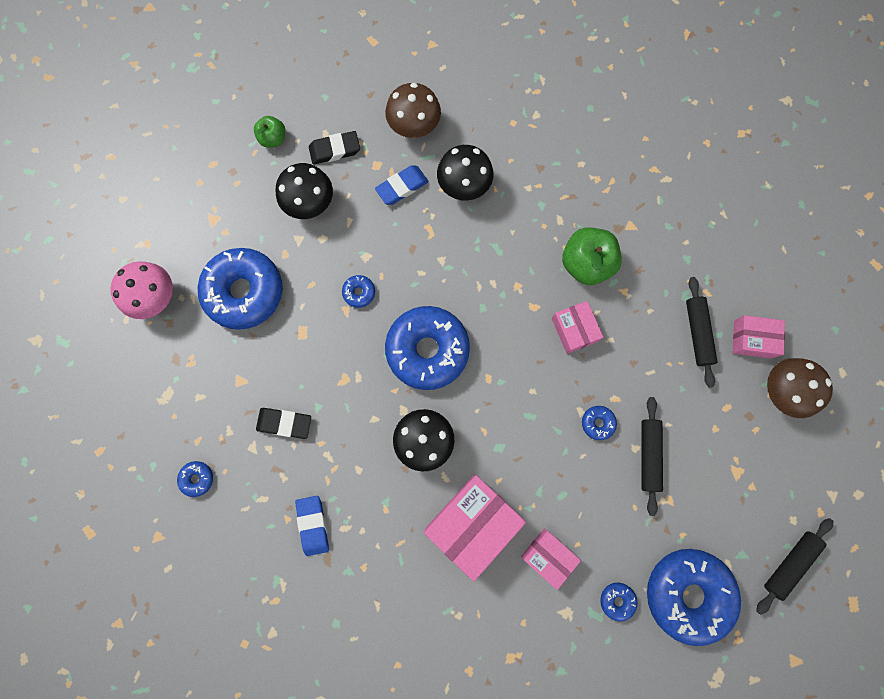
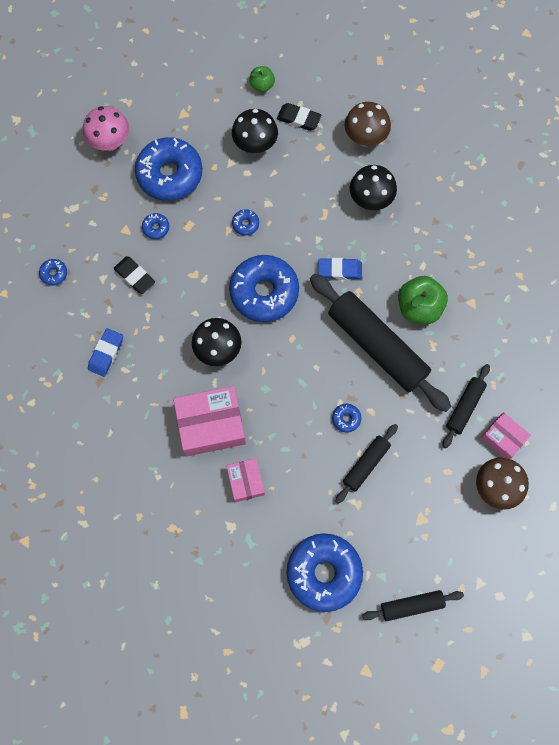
camera: 35 degrees right, 5 degrees down
(402, 187) = (327, 173): blue eraser -> blue eraser (339, 270)
(574, 330) = (377, 346): pink box -> black rolling pin
(617, 600) = (271, 542): blue donut -> blue donut (156, 228)

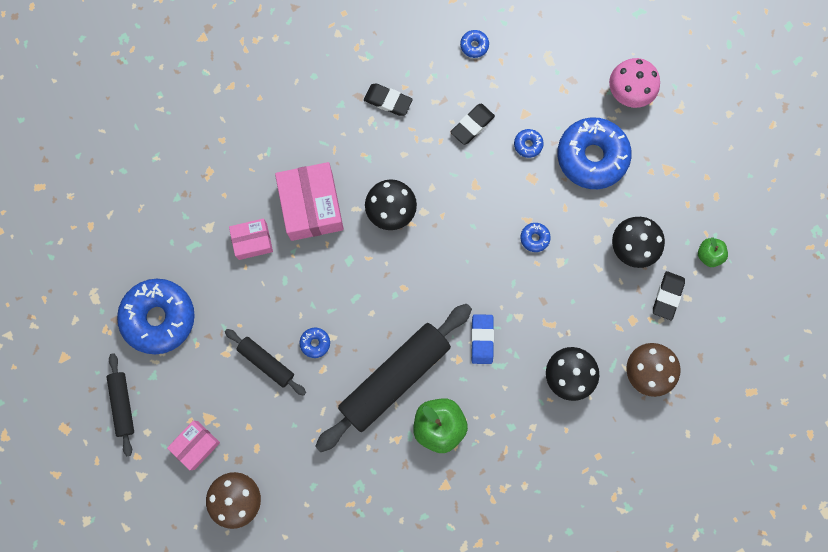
camera: 90 degrees right, 5 degrees up
(106, 353) = (388, 101): blue eraser -> black eraser
(264, 292) = (455, 258): blue donut -> none
(464, 407) = (325, 470): black rolling pin -> none
(502, 438) = (290, 510): pink box -> pink box (196, 445)

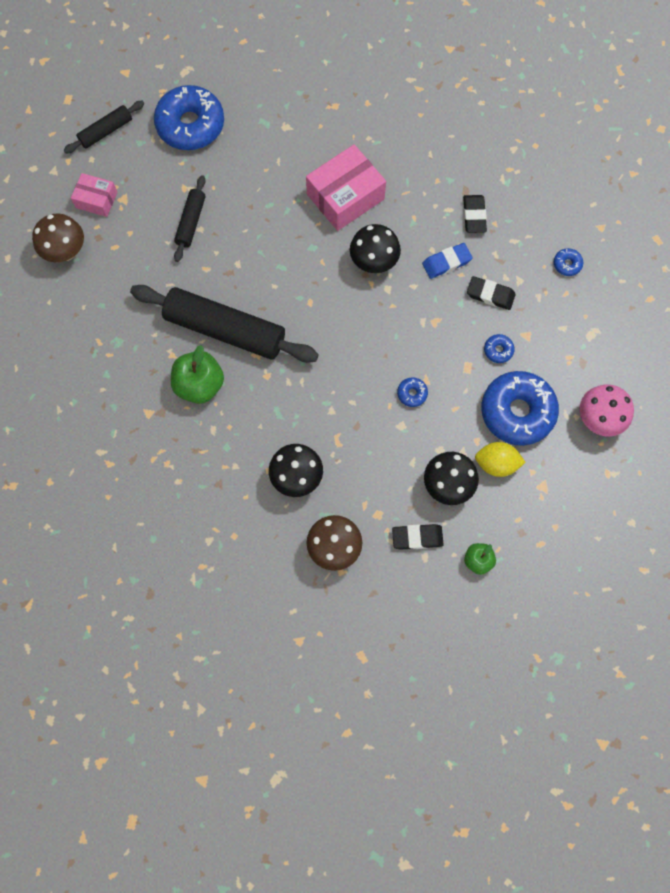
camera: 65 degrees right, 5 degrees down
(252, 241) = (291, 165): pink box -> none
(315, 343) = (226, 252): blue donut -> none
(482, 339) = (295, 388): blue eraser -> blue eraser (446, 262)
(630, 197) = (496, 463): none -> yellow lemon

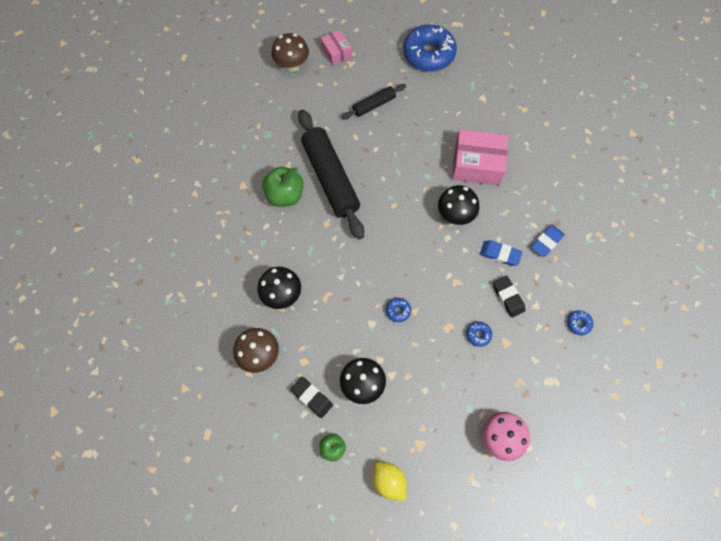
camera: 45 degrees right, 5 degrees down
(106, 131) = (379, 21): black rolling pin -> none
(474, 216) = (546, 242): black eraser -> blue eraser
(496, 463) = (405, 401): yellow lemon -> yellow lemon (389, 481)
(517, 411) = (451, 383): blue donut -> none

